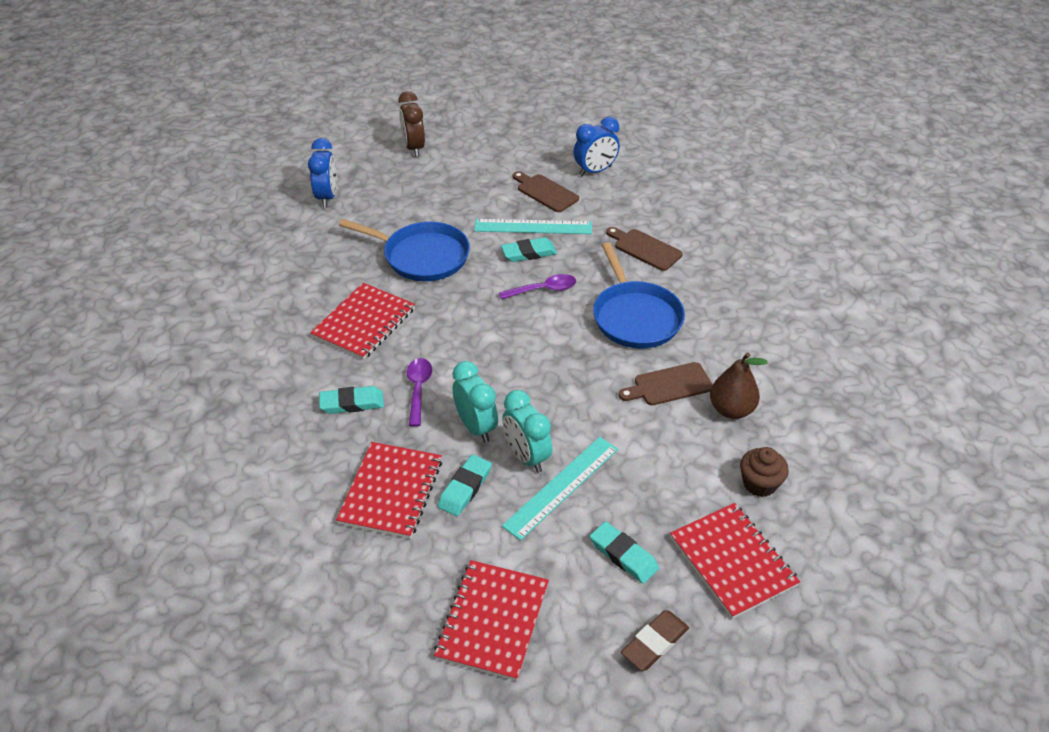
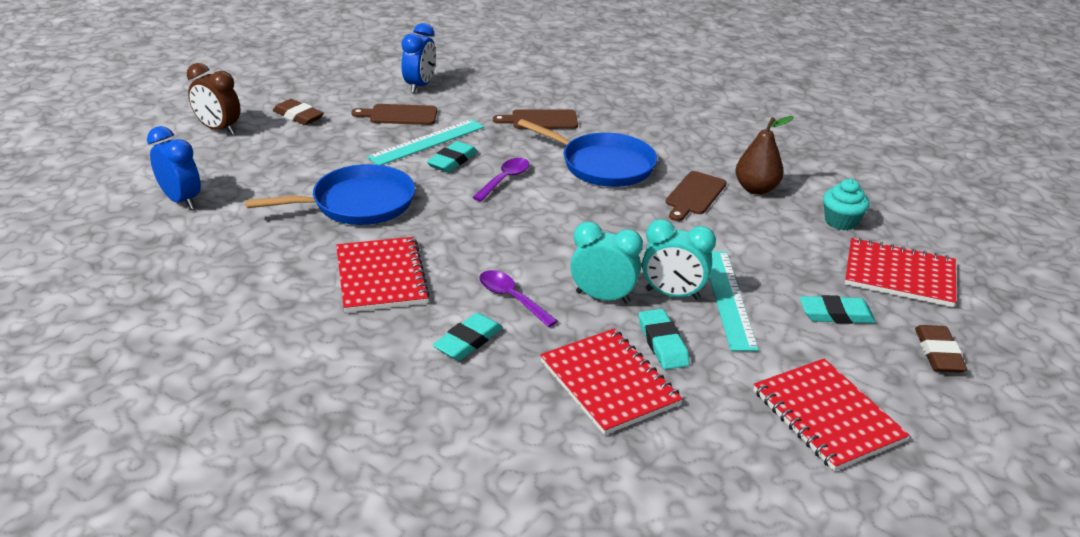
camera: 45 degrees left, 10 degrees down
(476, 160) = (298, 116): none -> brown eraser
(759, 483) = (840, 222): brown cupcake -> turquoise cupcake

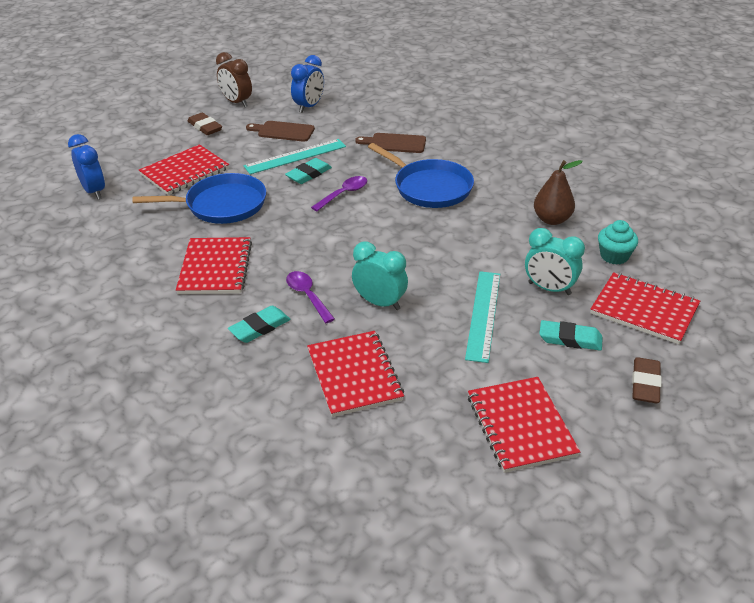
camera: 15 degrees right, 5 degrees up
(219, 129) = (142, 134): brown clock -> brown clock (237, 102)
(293, 169) = (185, 172): none -> red notebook
(662, 343) = (411, 347): turquoise eraser -> none
(672, 294) = (438, 306): turquoise clock -> turquoise clock (549, 288)
(694, 195) = (495, 221): brown cutting board -> none

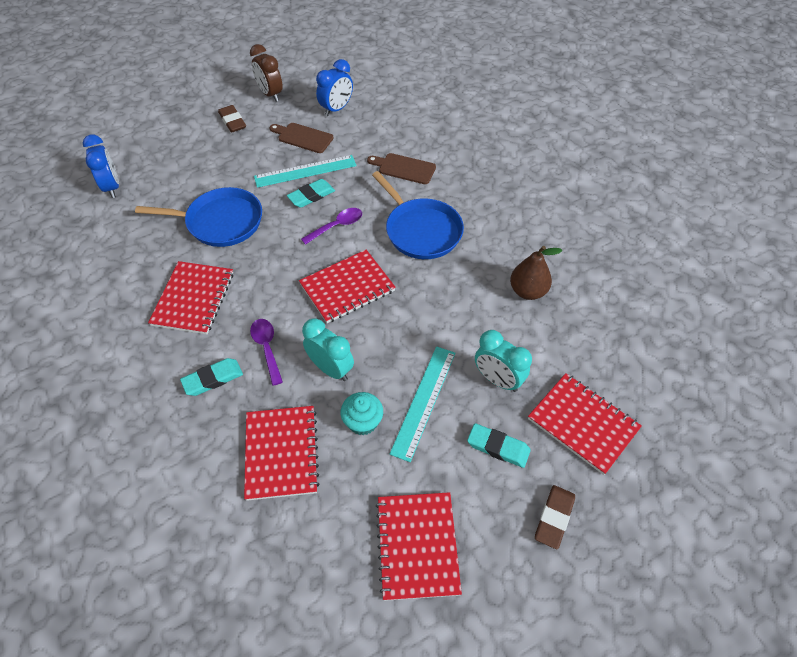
camera: 10 degrees right, 15 degrees up
(185, 172) = (198, 175): red notebook -> red notebook (347, 287)
(614, 256) = (575, 349): turquoise cupcake -> turquoise cupcake (363, 422)

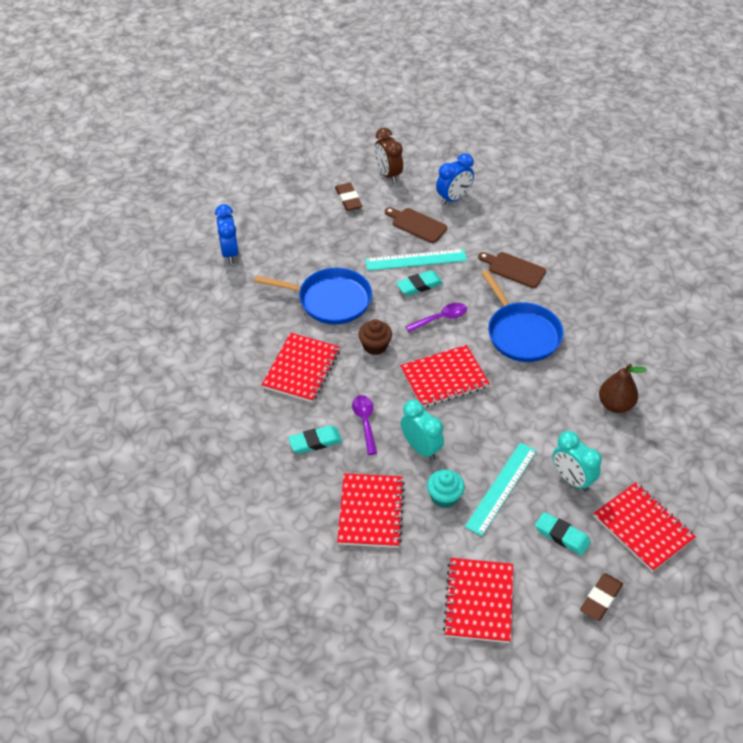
camera: 10 degrees right, 5 degrees down
(271, 263) = (375, 346): none -> brown cupcake

